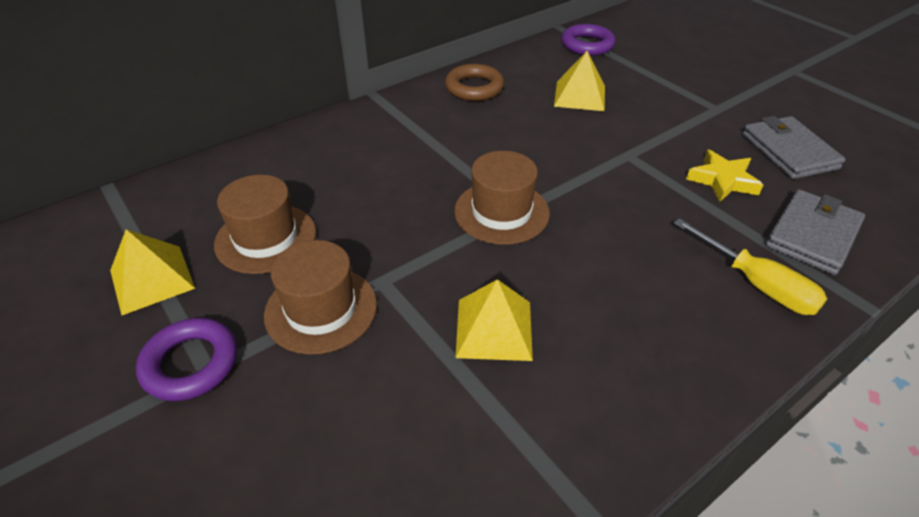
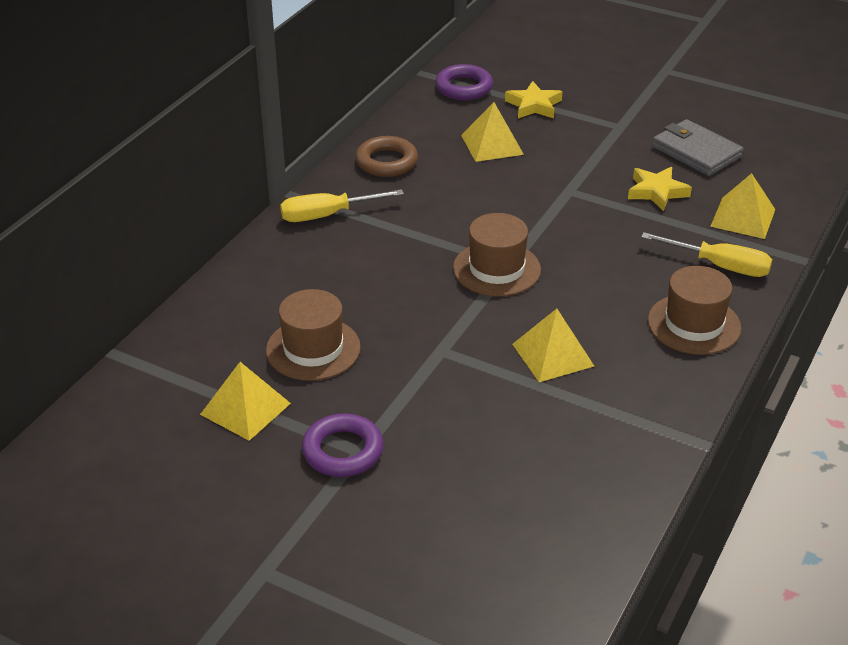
camera: 25 degrees left, 5 degrees down
(321, 309) = (410, 384): brown hat -> brown hat (694, 324)
(387, 119) = (327, 215): none -> yellow screwdriver
(642, 72) = (534, 105): none -> yellow star
(812, 235) = (743, 218): grey wallet -> yellow pyramid

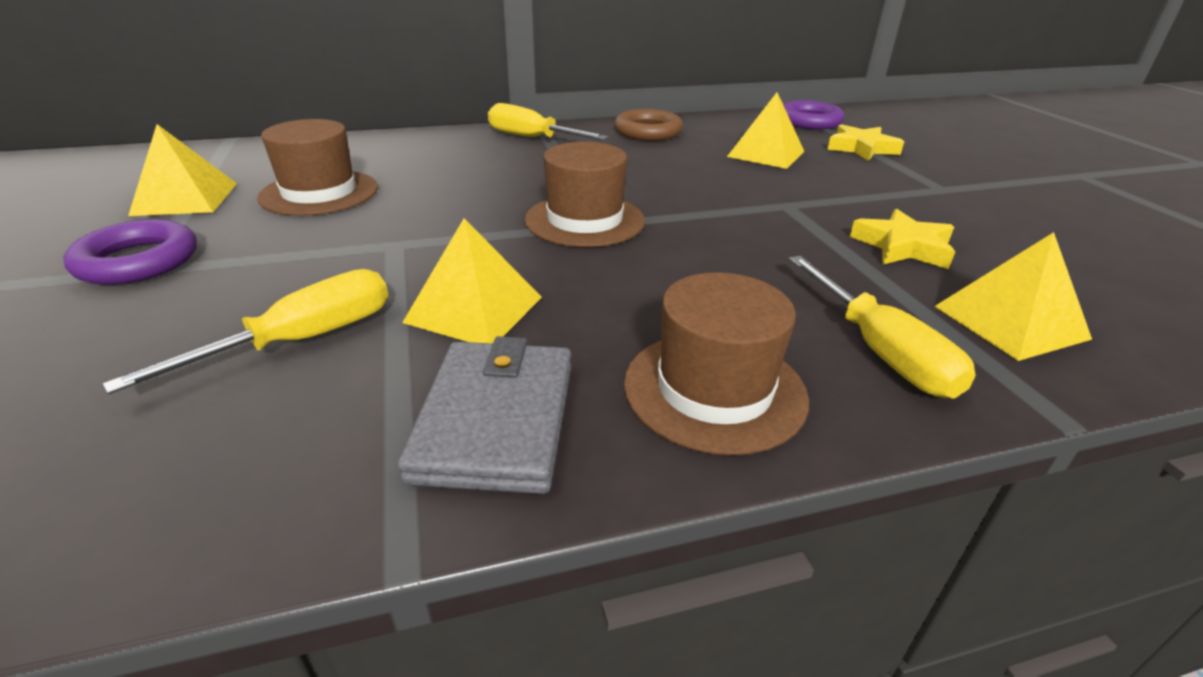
camera: 45 degrees right, 5 degrees down
(519, 418) = (301, 340): none -> yellow screwdriver
(696, 152) = (1025, 239): grey wallet -> grey wallet (496, 420)

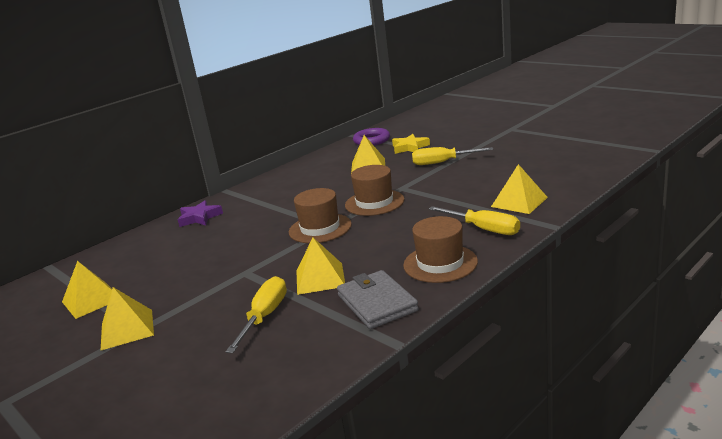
camera: 25 degrees left, 10 degrees down
(138, 261) = (127, 329): purple ring -> yellow pyramid
(319, 193) = (164, 268): brown hat -> brown hat (374, 202)
(459, 143) = (199, 217): none -> purple star
(532, 138) = (237, 200): yellow screwdriver -> yellow screwdriver (442, 162)
(647, 132) = (295, 175): brown ring -> none
(903, 247) = (463, 188): yellow star -> none

